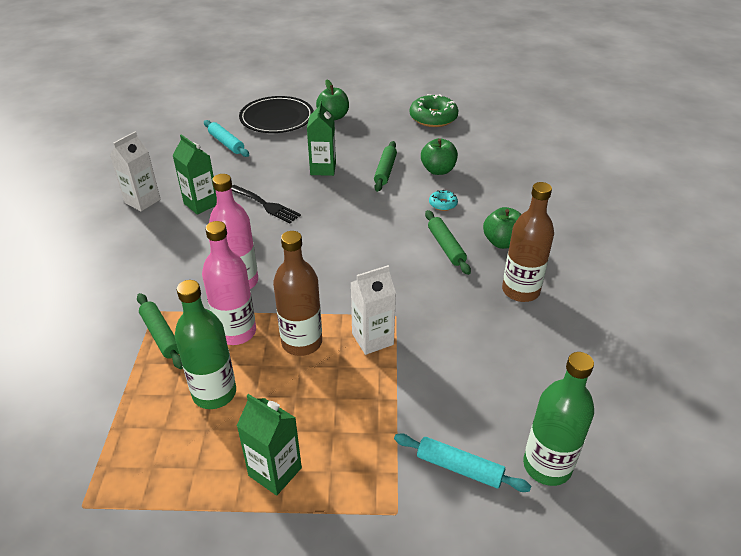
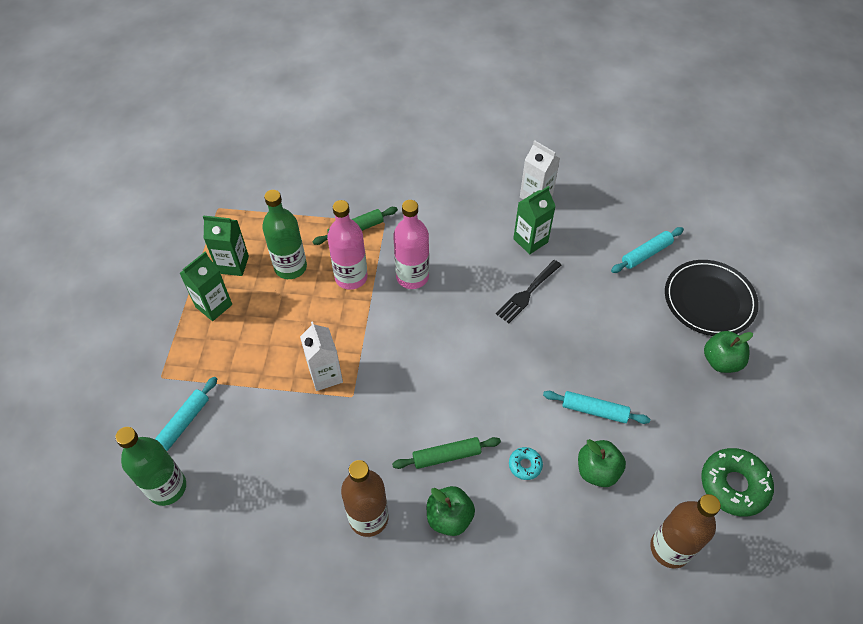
camera: 95 degrees right, 15 degrees up
(302, 342) = (331, 322): brown bottle -> brown bottle (670, 548)
(323, 169) = (597, 346): green carton -> green carton (233, 264)
(385, 171) = (594, 410): green rolling pin -> turquoise rolling pin

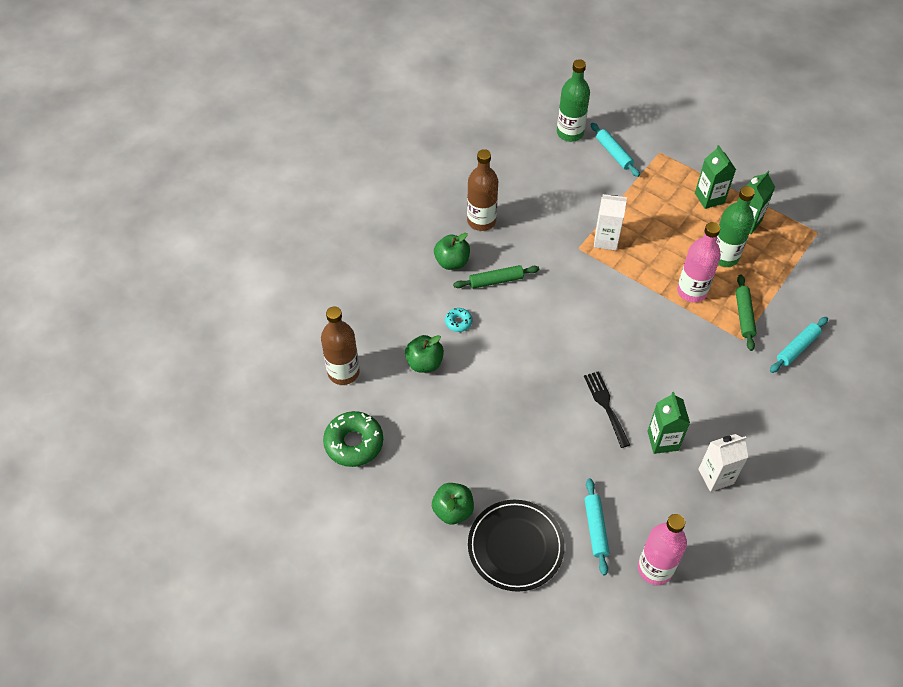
camera: 120 degrees right, 0 degrees up
(412, 277) = (669, 332): pink bottle -> pink bottle (655, 568)
(446, 456) = (496, 281): green rolling pin -> green rolling pin turned 60 degrees clockwise
(594, 410) = (470, 390): turquoise rolling pin -> turquoise rolling pin (797, 348)

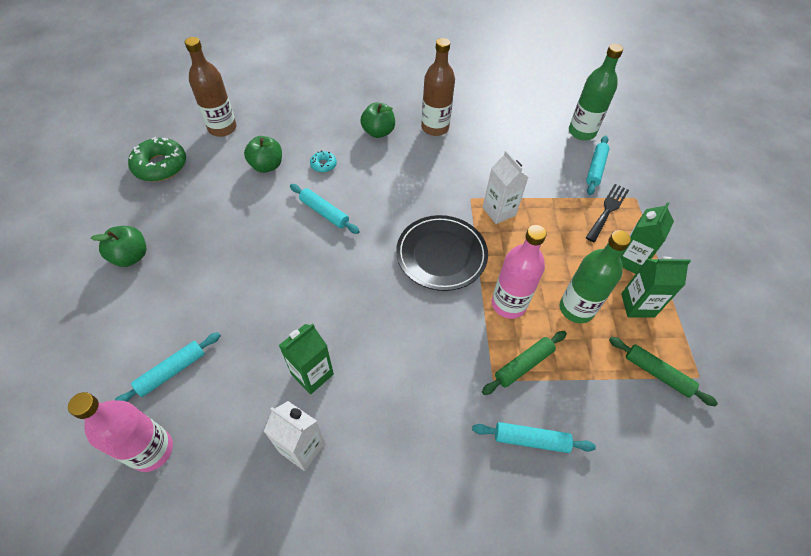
camera: 50 degrees right, 0 degrees up
(496, 281) = (385, 165): green rolling pin -> green rolling pin (657, 373)
(514, 351) = (324, 212): none -> turquoise rolling pin
(515, 546) = (117, 319): black plate -> black plate (441, 254)
(605, 405) = (318, 306): black fork -> black fork (607, 210)

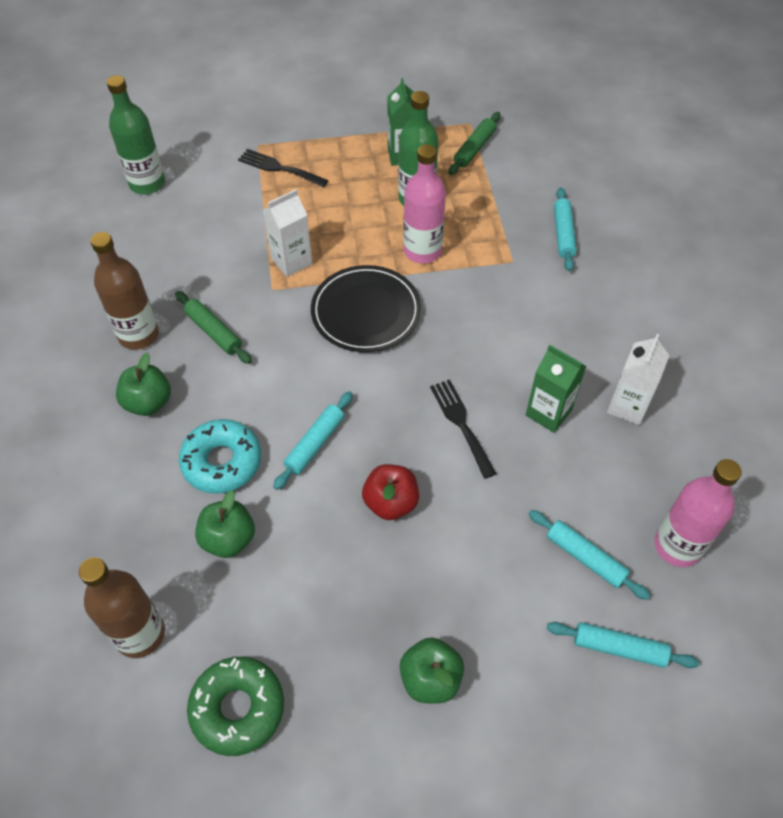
camera: 95 degrees left, 0 degrees up
(264, 250) = (391, 502): none -> red apple
(318, 305) = (461, 423): none -> black fork
(323, 165) = (222, 462): turquoise donut -> turquoise donut, size x2.02
(523, 365) = (490, 239): green rolling pin -> green rolling pin (214, 332)
(595, 169) = (213, 174): turquoise rolling pin -> turquoise rolling pin (619, 648)
(630, 260) = (348, 156): green carton -> none

